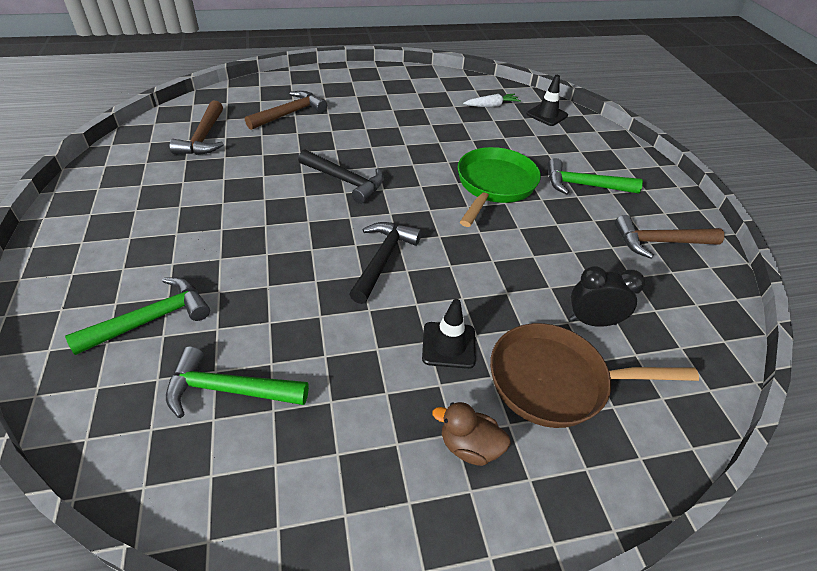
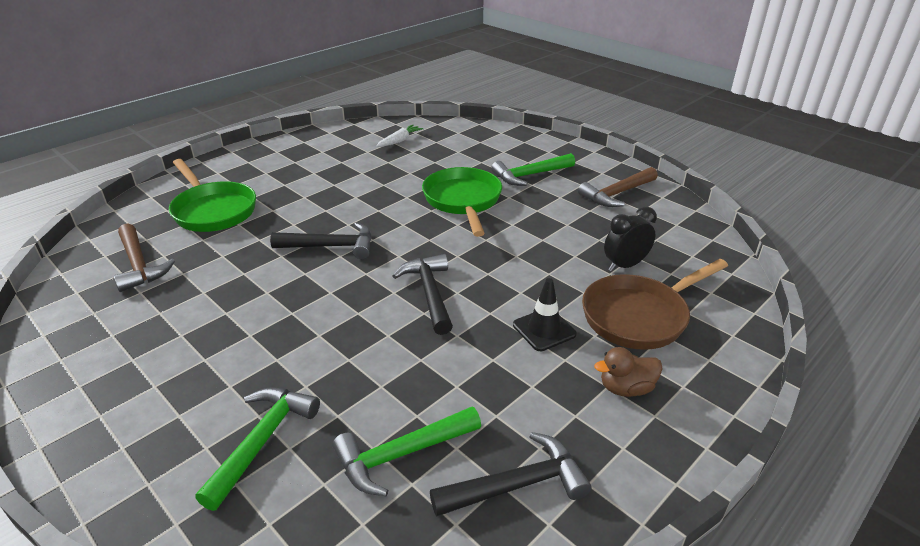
camera: 30 degrees left, 10 degrees down
(287, 475) = (517, 485): none -> black hammer
(290, 113) = (213, 210): brown hammer -> green pan
(547, 115) = (452, 133): black traffic cone -> none

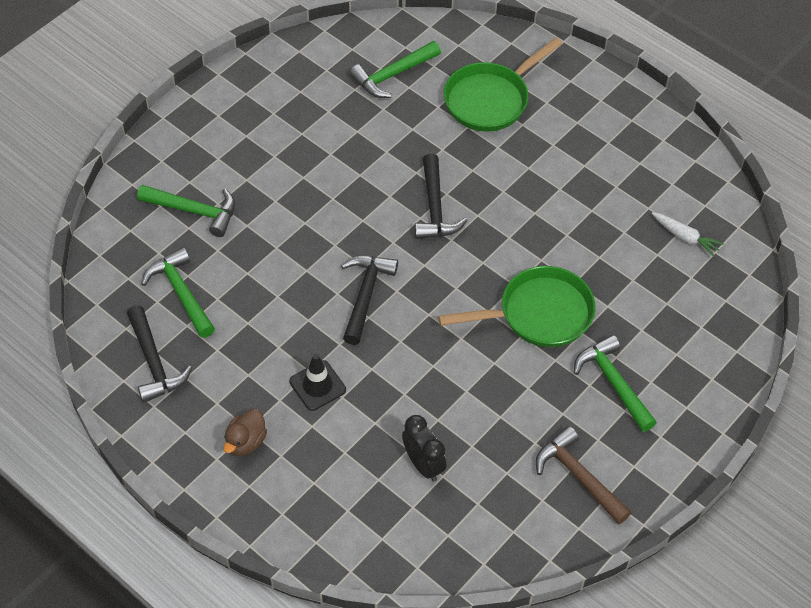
camera: 85 degrees right, 20 degrees up
(139, 265) = (392, 75): brown hammer -> green hammer
(429, 293) = (365, 295): black hammer -> black hammer turned 60 degrees counterclockwise
(626, 388) = (246, 442): brown duck -> brown duck turned 135 degrees counterclockwise
(639, 316) = (340, 466): brown pan -> none

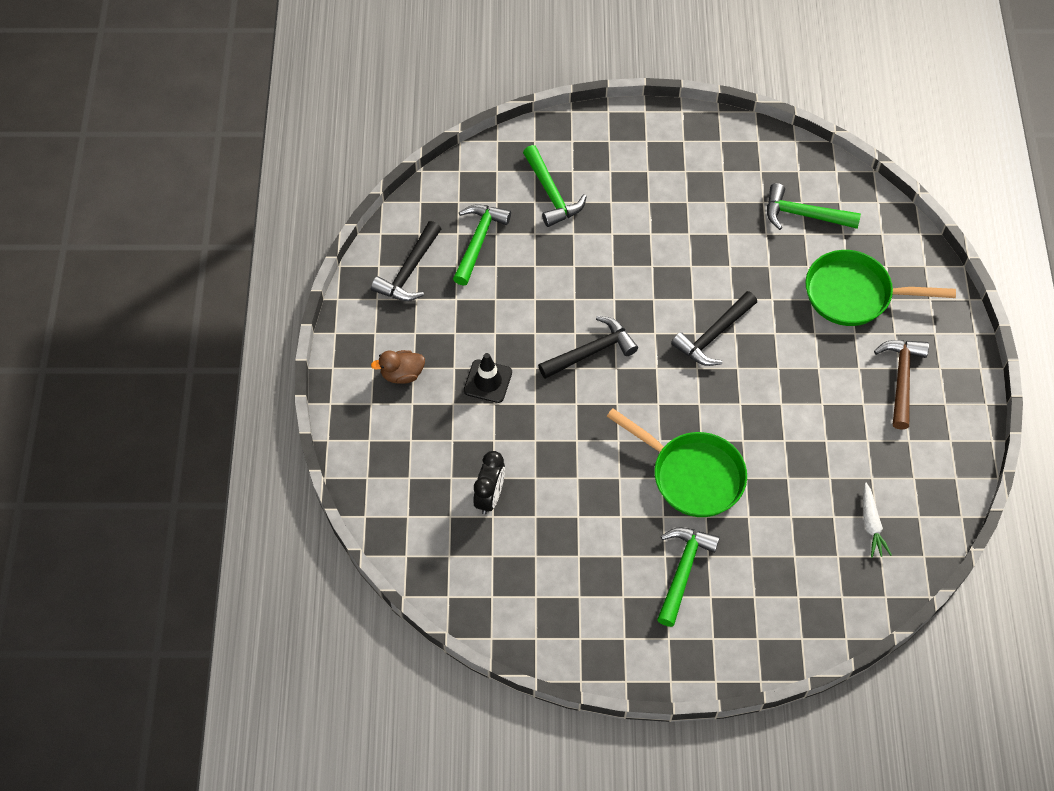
camera: 50 degrees right, 5 degrees up
(578, 476) = (578, 606): brown hammer -> brown hammer (901, 378)

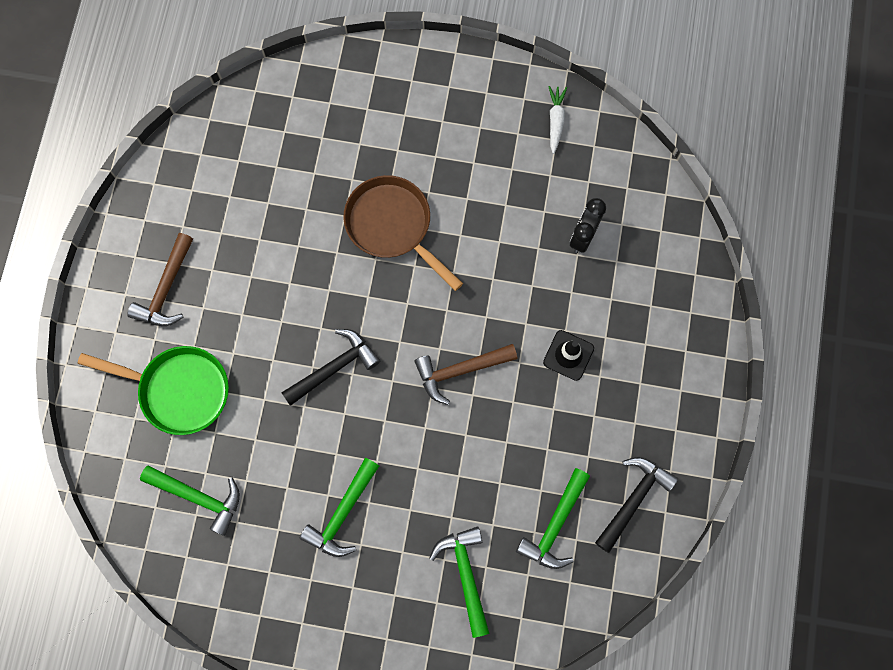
camera: 170 degrees left, 15 degrees up
(402, 374) = (652, 378): brown duck -> none
(591, 351) = (460, 370): black hammer -> brown hammer
(683, 570) = (422, 140): green hammer -> green hammer (342, 514)
(692, 475) = (392, 226): green pan -> brown pan
(871, 524) = (245, 154): white carrot -> white carrot (555, 121)

